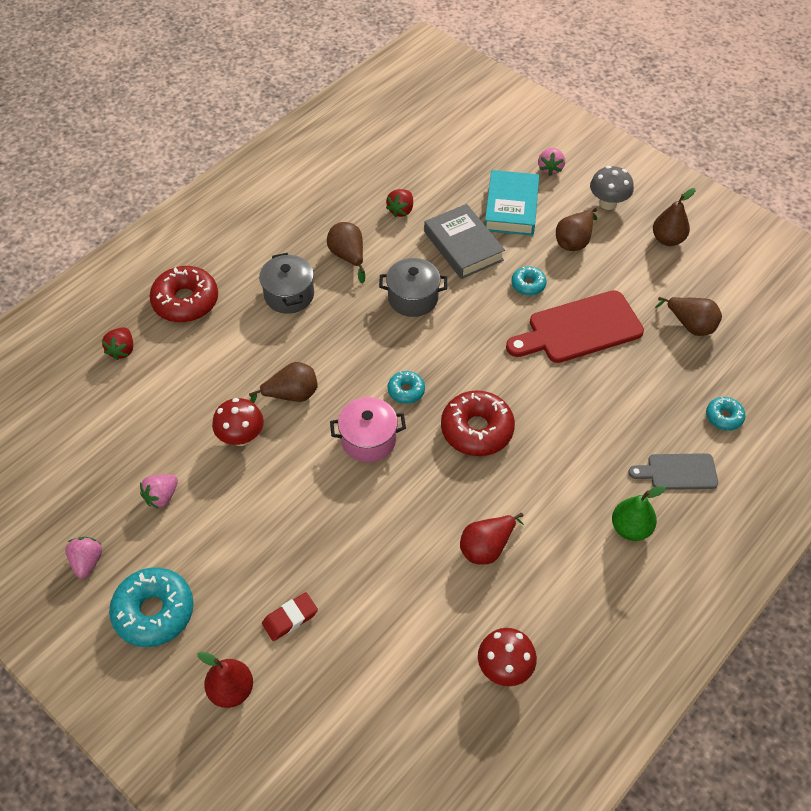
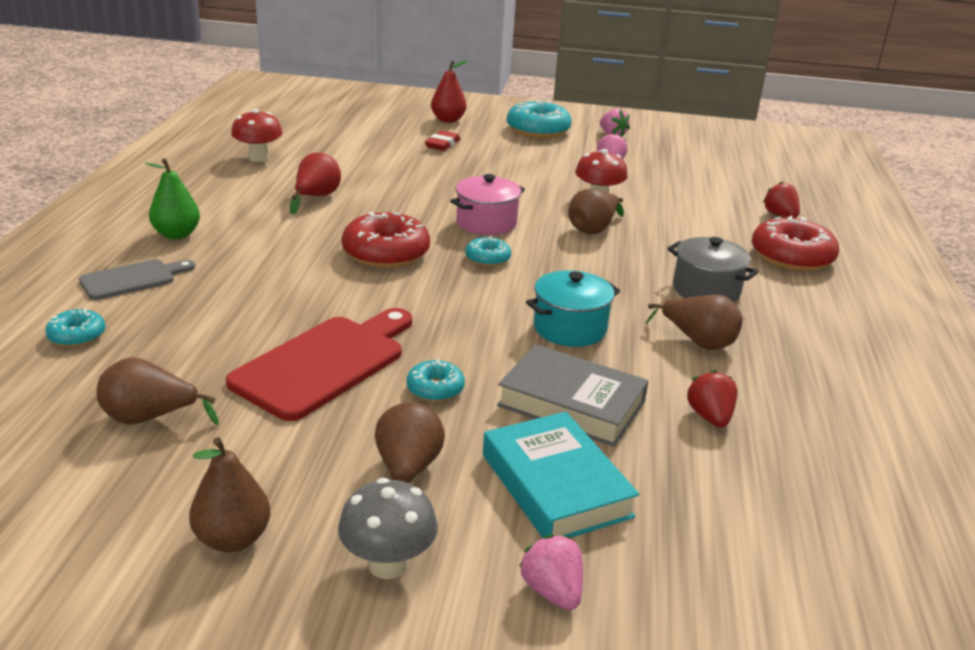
camera: 145 degrees right, 25 degrees down
(413, 298) = (570, 328): grey pot -> turquoise pot

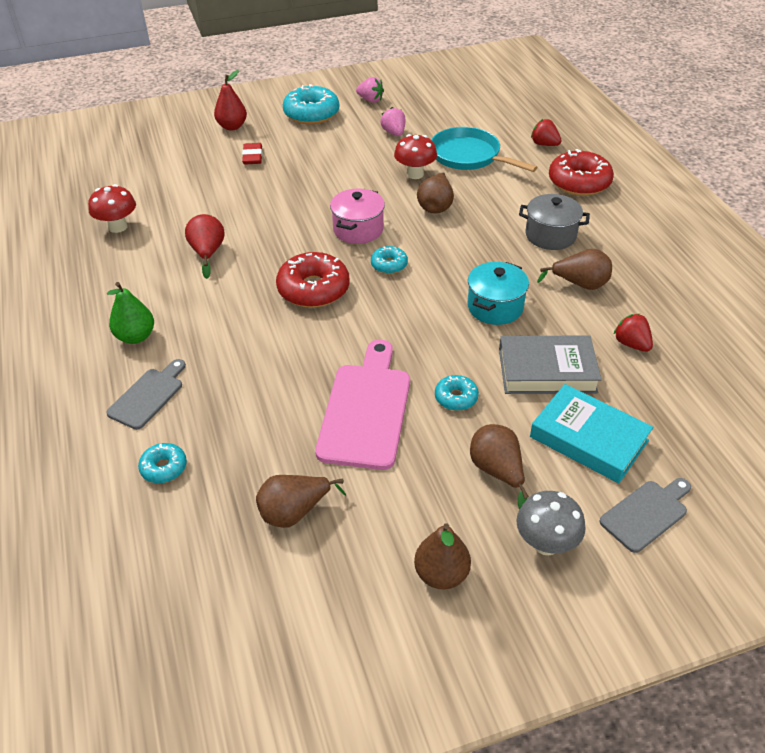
camera: 25 degrees left, 15 degrees up
(325, 363) = (366, 410): red cutting board -> pink cutting board
(552, 591) = (646, 513): pink strawberry -> grey cutting board
(676, 202) = (469, 156): none -> turquoise pan

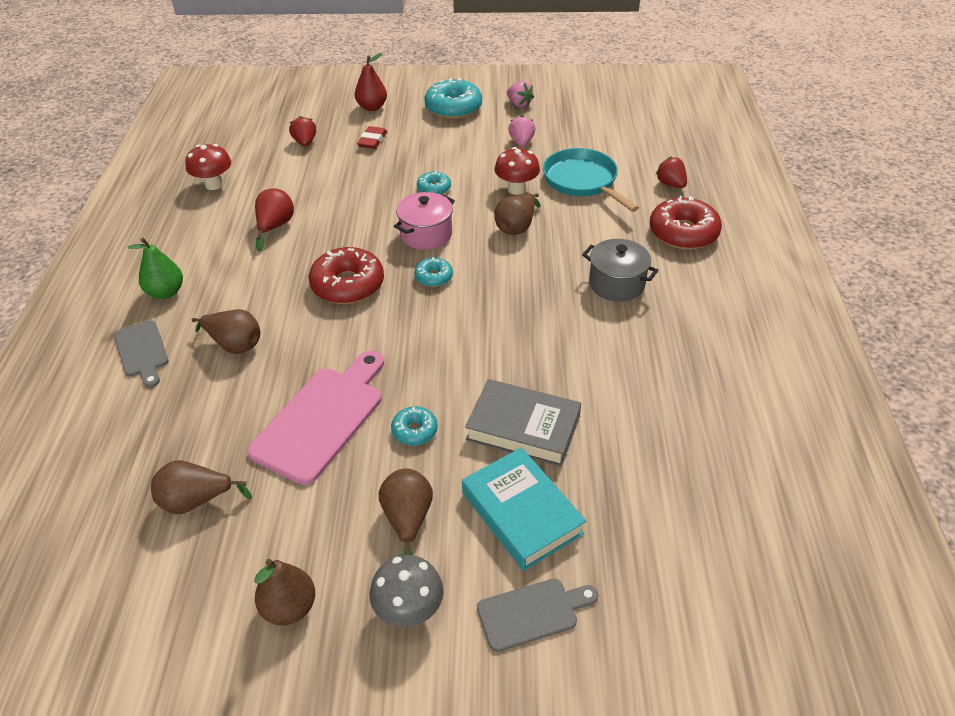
camera: 20 degrees right, 0 degrees up
(148, 396) = (142, 351): grey cutting board -> grey cutting board turned 105 degrees clockwise
(164, 468) = (113, 423): turquoise donut -> turquoise donut (434, 188)
(495, 307) = (511, 346): turquoise pot -> none
(580, 284) = (615, 344): brown pear -> brown pear (234, 344)
(631, 344) = (631, 423): red strawberry -> red strawberry (305, 142)

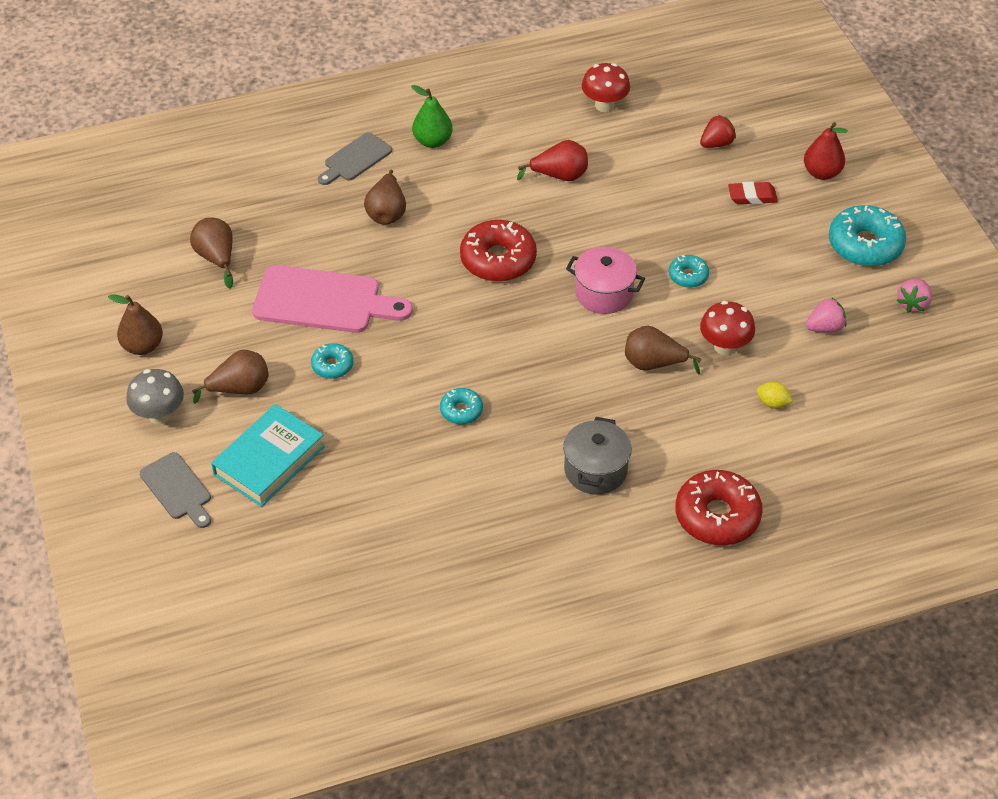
camera: 70 degrees right, 5 degrees up
(433, 277) = (538, 319): turquoise donut -> turquoise donut (461, 410)
(523, 428) = (362, 439): grey book -> none
(583, 181) = (772, 403): turquoise pan -> yellow lemon
(670, 184) = (813, 489): red strawberry -> none

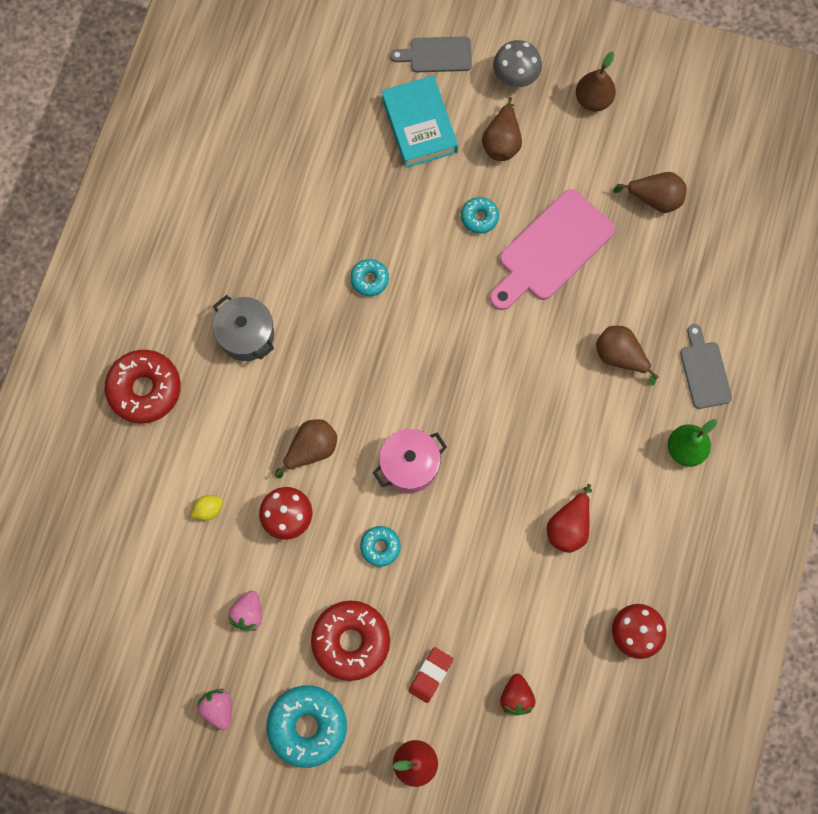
camera: 125 degrees right, 25 degrees up
(498, 259) = (505, 408): red donut -> red donut (351, 641)

